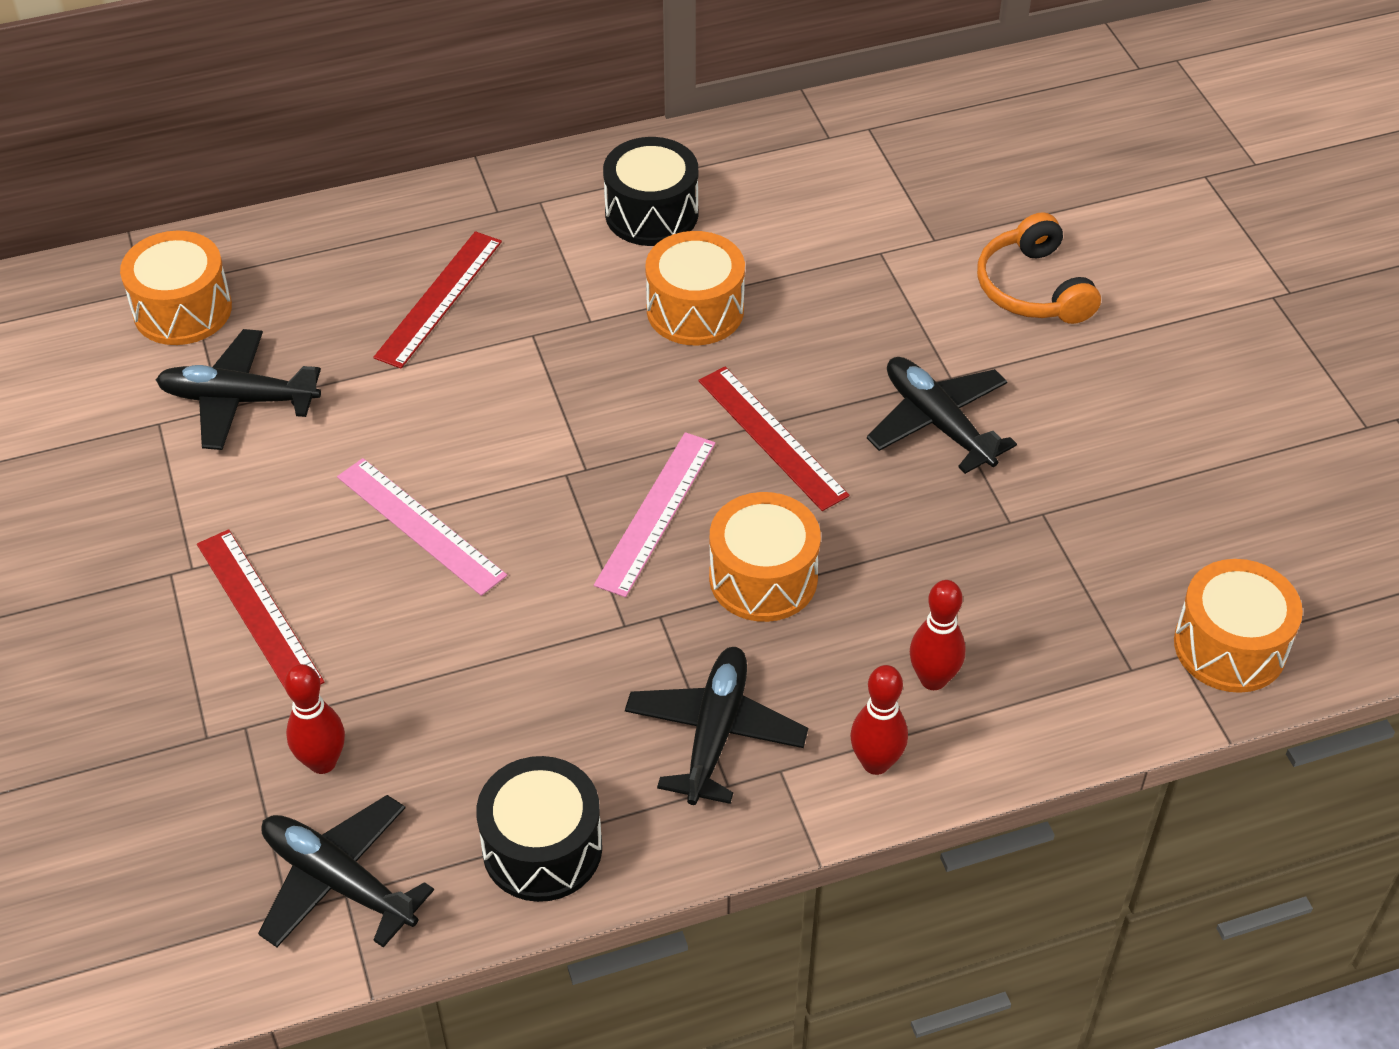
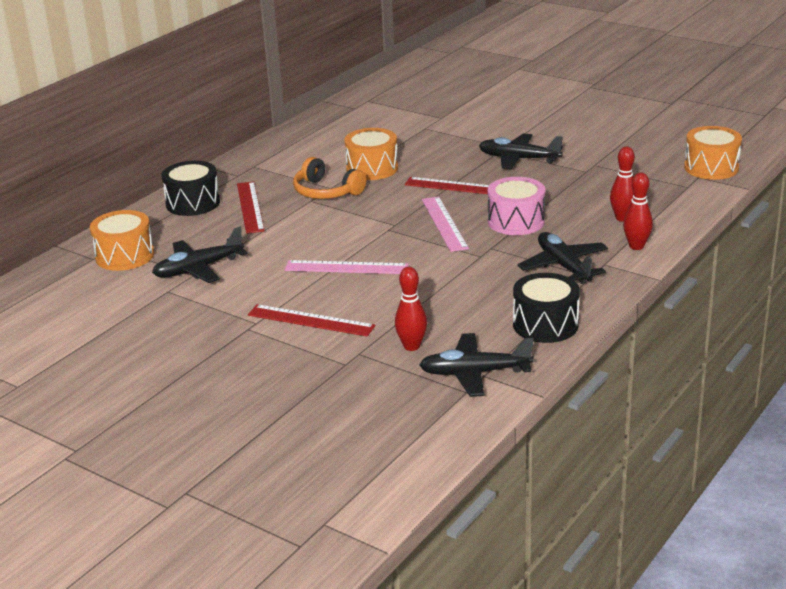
camera: 35 degrees left, 20 degrees down
(651, 213) = (310, 152): black drum -> black drum (193, 203)
(763, 578) = (516, 221): orange drum -> pink drum
(1033, 288) = (499, 115): orange headphones -> orange headphones (326, 192)

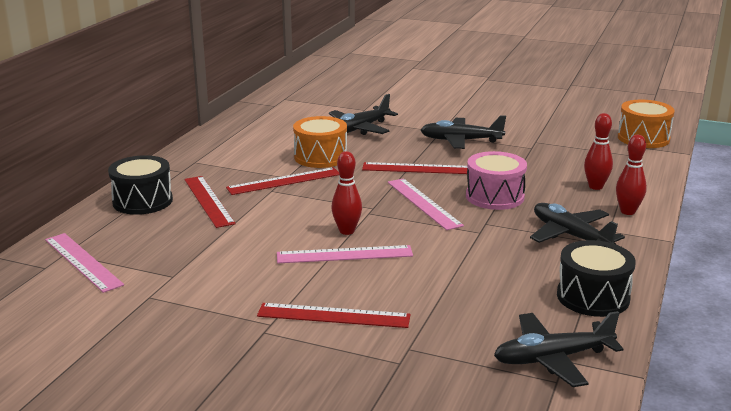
camera: 15 degrees left, 5 degrees down
(125, 256) = (83, 262): orange drum -> pink ruler
(198, 269) = (176, 269): black plane -> black plane (359, 129)
(326, 192) = (284, 181): orange headphones -> red ruler
(411, 346) = (464, 334): red bowling pin -> red bowling pin (347, 231)

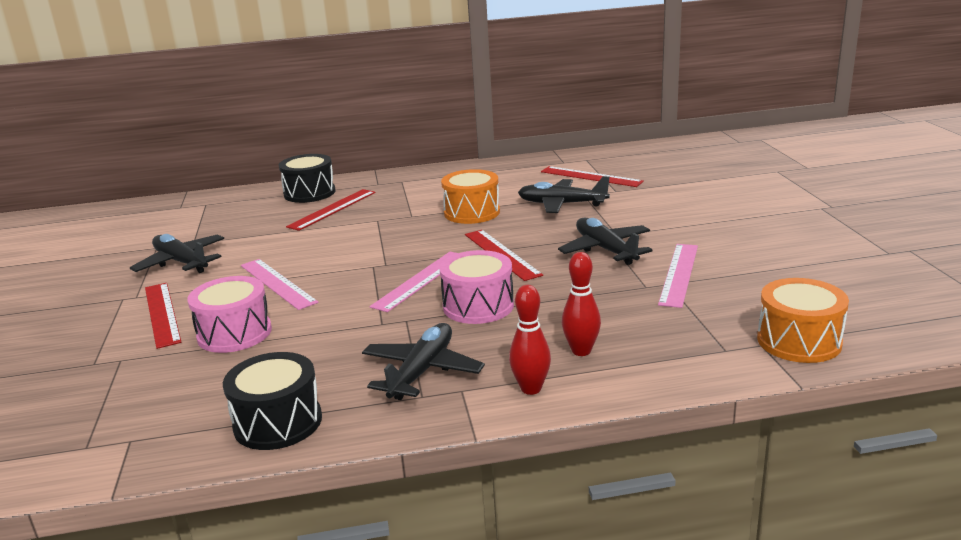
camera: 60 degrees right, 0 degrees up
(83, 262) = (196, 212): pink ruler -> pink ruler (679, 274)
(284, 181) = (401, 218): red ruler -> red ruler (590, 176)
(347, 231) = (325, 270): red bowling pin -> none
(422, 289) = (234, 333): none -> pink drum
(552, 358) = (130, 433): black plane -> black plane (181, 262)

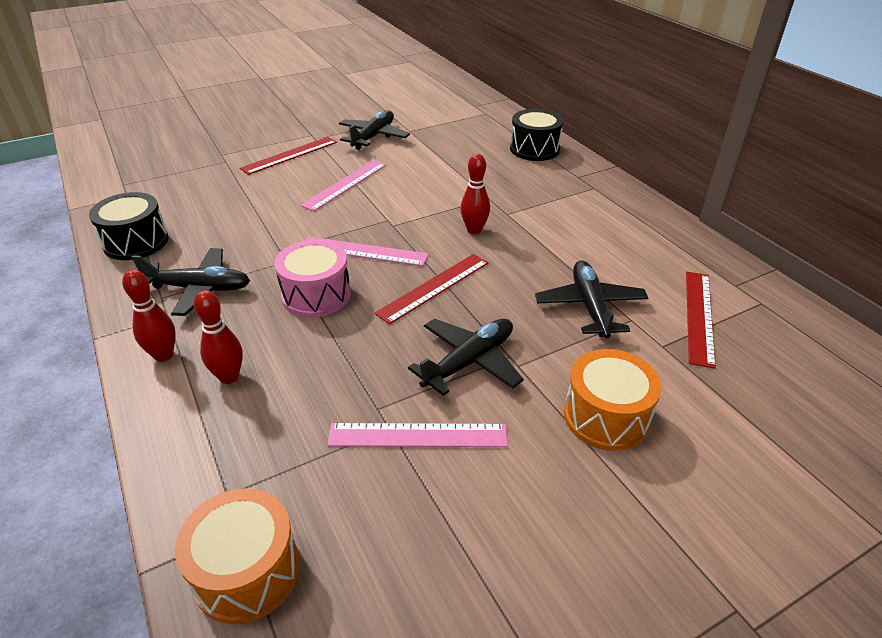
camera: 70 degrees right, 15 degrees up
(234, 333) = (261, 190): pink drum -> none
(332, 209) = (503, 169): red ruler -> none
(426, 231) = (474, 230): none -> red bowling pin
(472, 212) = (533, 247): orange drum -> orange drum (606, 416)

